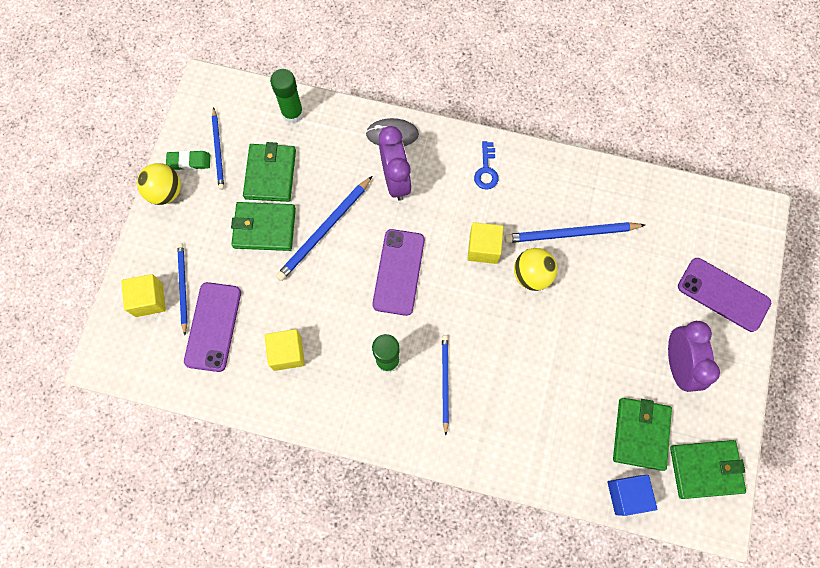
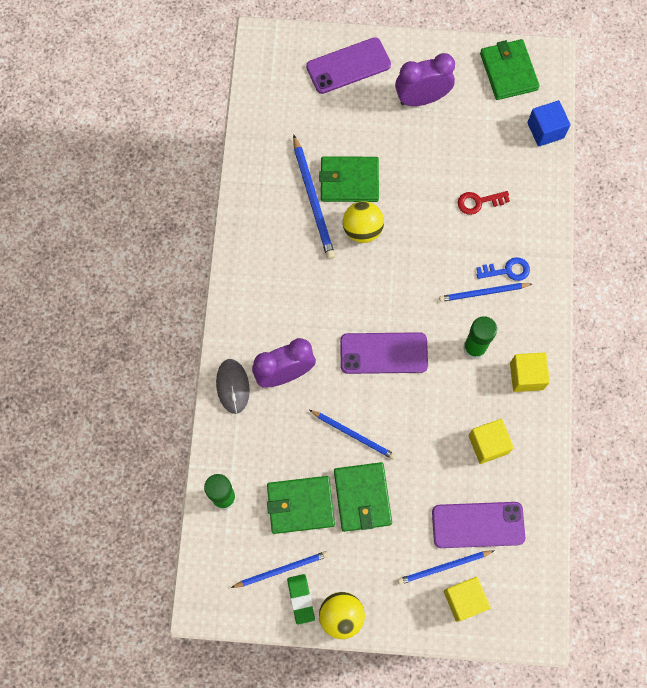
camera: 100 degrees left, 0 degrees up
(324, 230) = (353, 435): blue pencil -> blue pencil, size x0.66
(483, 248) = (343, 277): yellow cube -> yellow cube (526, 376)
(486, 170) = (258, 286): blue key -> blue key (507, 270)
(547, 400) = (478, 202): none -> red key
(640, 434) = (491, 123): green wallet -> green wallet (349, 181)
(723, 294) = (348, 66): purple phone -> purple phone turned 45 degrees clockwise

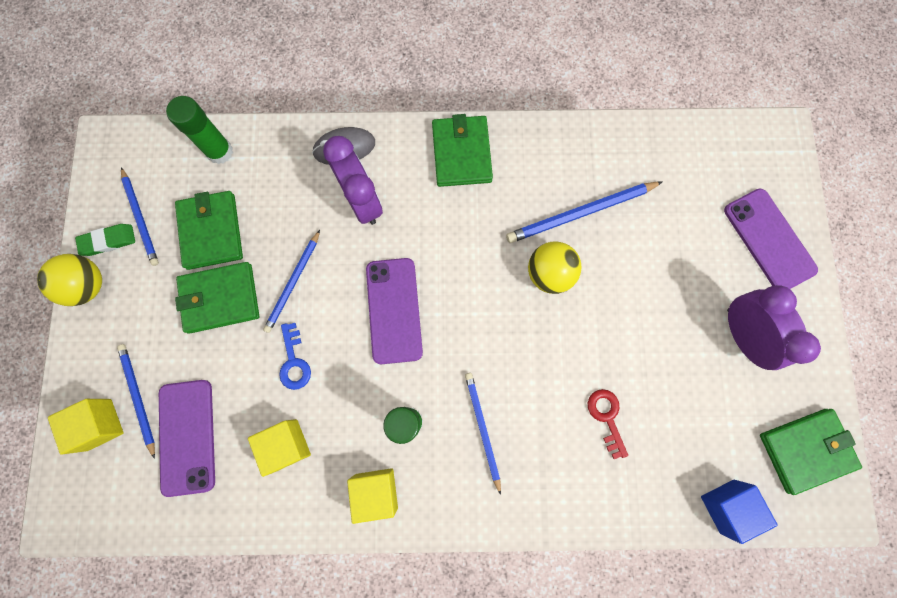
camera: 85 degrees right, 5 degrees up
(349, 181) = (611, 253): green wallet -> green wallet (461, 153)
(507, 270) = (516, 460): blue key -> blue key (294, 361)

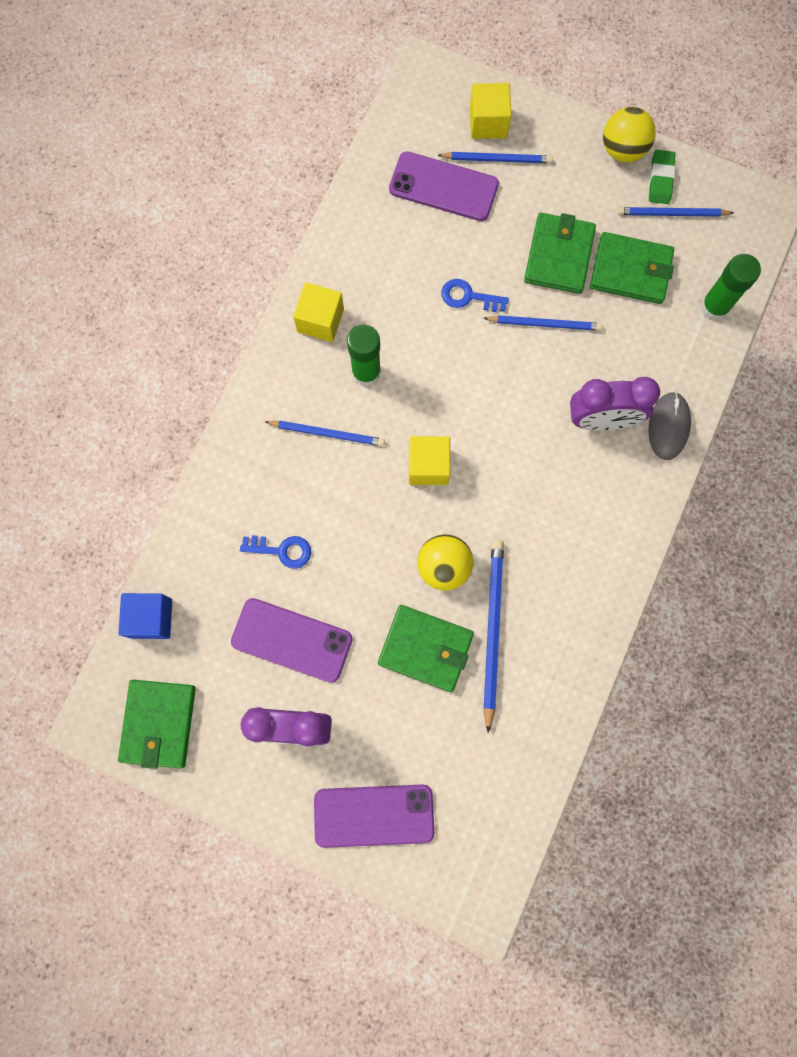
camera: 115 degrees right, 0 degrees up
(286, 445) = (397, 263): yellow cube -> yellow cube (428, 466)
(293, 283) = (545, 324): blue pencil -> blue pencil turned 135 degrees clockwise
(394, 310) = (475, 403): purple phone -> purple phone (292, 640)
(461, 153) = (612, 540): green wallet -> green wallet (425, 648)
(606, 417) = (282, 550): red key -> blue key

